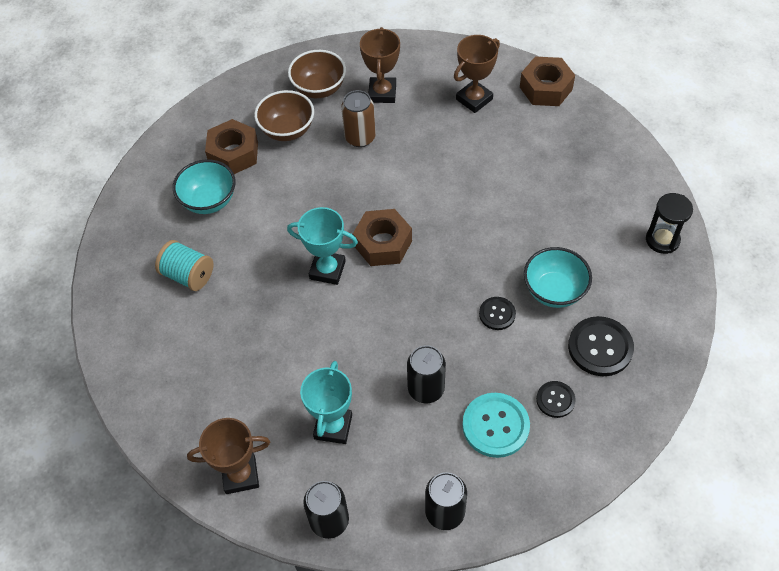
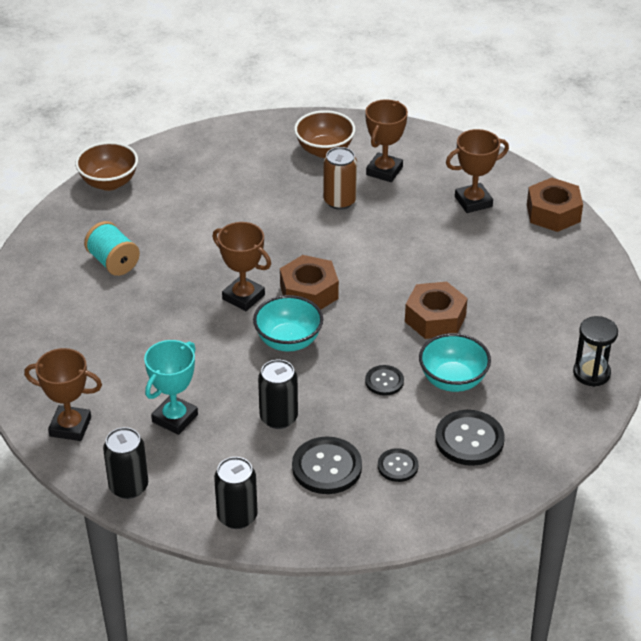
camera: 20 degrees right, 15 degrees down
(209, 201) = (166, 210): turquoise bowl -> turquoise bowl (288, 341)
(233, 153) = (211, 180): brown nut -> brown nut (435, 318)
(287, 130) = (273, 175): brown bowl -> brown bowl (109, 182)
(327, 270) = (243, 297): turquoise trophy -> brown trophy
(495, 426) = (327, 467): turquoise button -> black button

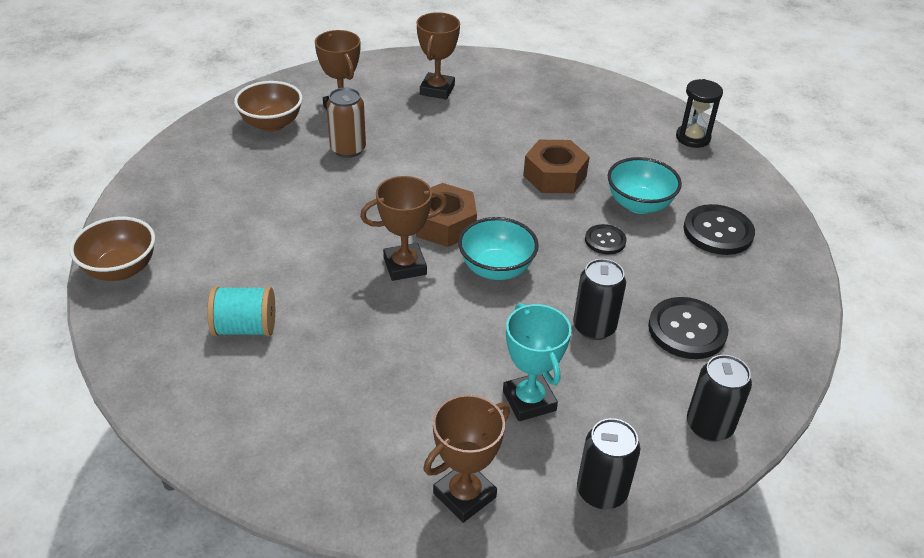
camera: 55 degrees left, 0 degrees up
(397, 466) = (719, 286): black button -> none
(553, 213) = (496, 65): brown nut -> none

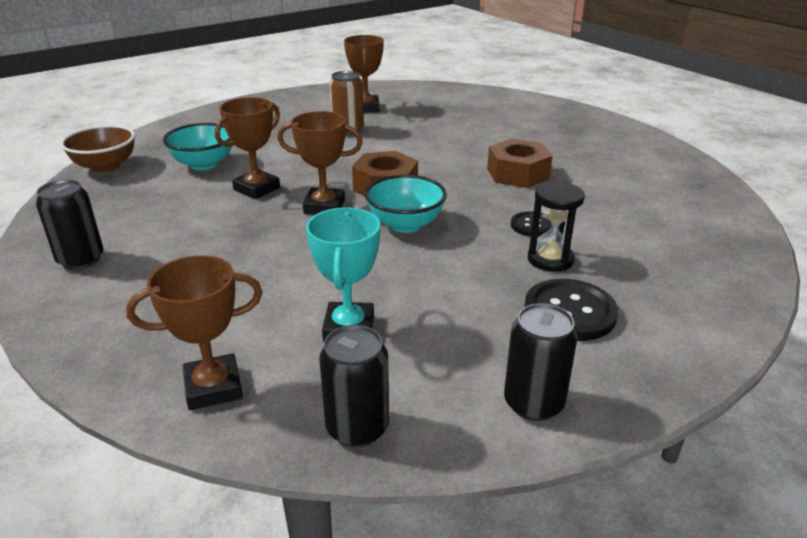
camera: 25 degrees right, 10 degrees down
(245, 328) = (154, 219): turquoise spool -> none
(271, 124) = (302, 108): brown bowl -> none
(437, 90) = (456, 107): brown trophy -> brown trophy (257, 189)
(594, 327) = (466, 287): black can -> black can (81, 259)
(639, 204) = (589, 207): turquoise bowl -> turquoise bowl (203, 164)
(692, 138) = (684, 171): black hourglass -> black hourglass (550, 259)
(718, 232) = (664, 242): black button -> none

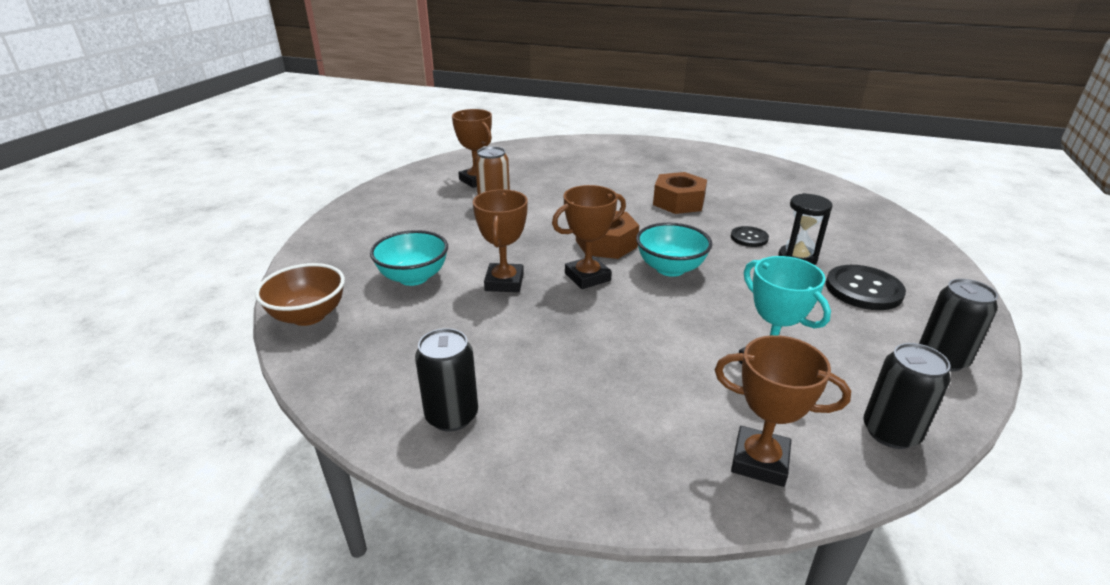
camera: 35 degrees left, 0 degrees up
(213, 387) = (759, 461): brown trophy -> brown trophy turned 75 degrees clockwise

